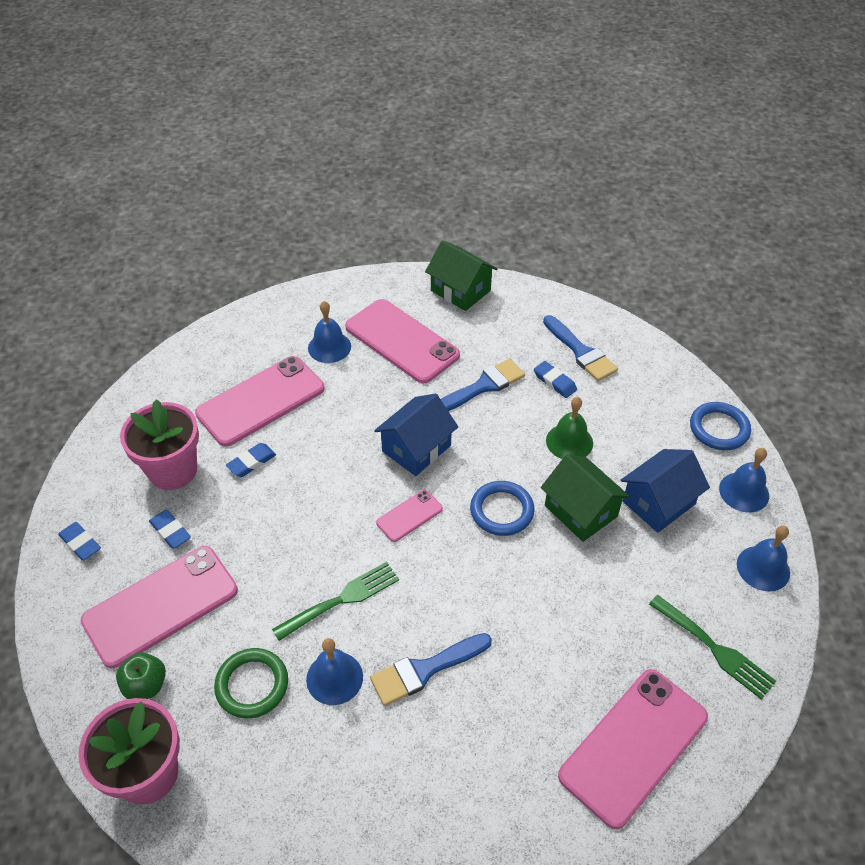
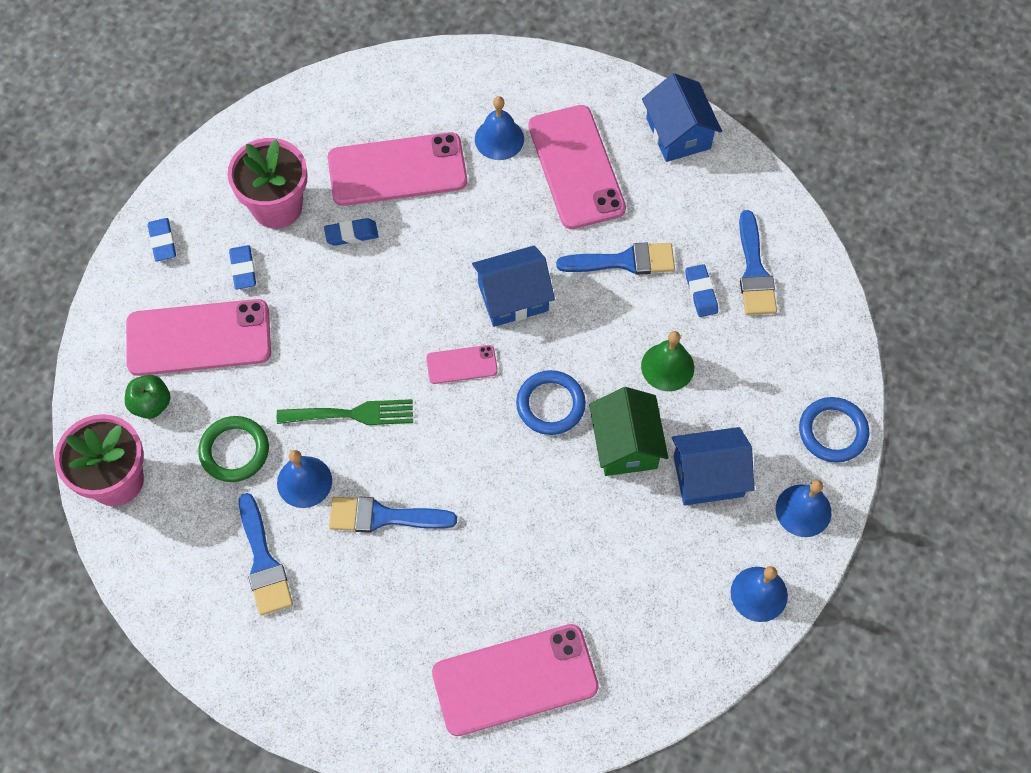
camera: 30 degrees right, 15 degrees up
(340, 770) = (263, 562): none -> blue brush
(460, 290) = (678, 133): green house -> blue house
(715, 649) = (651, 640): green fork -> none

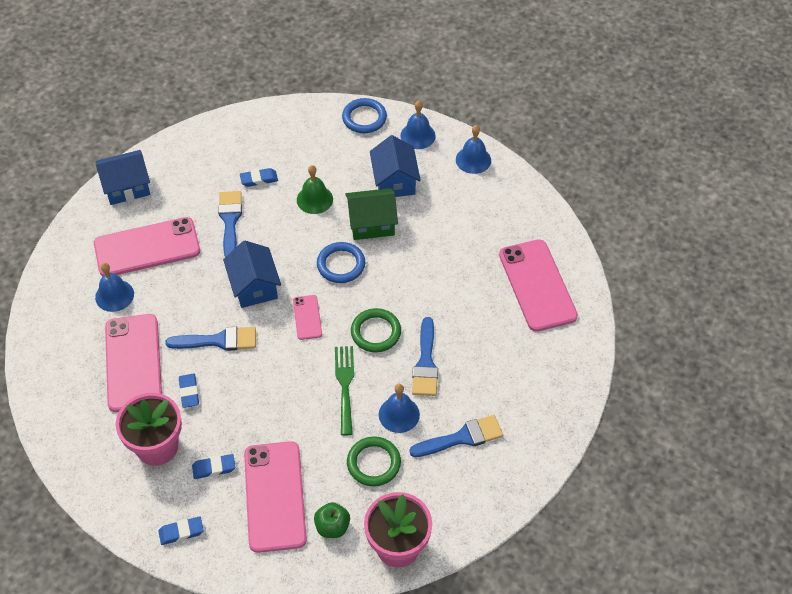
camera: 90 degrees left, 10 degrees down
(435, 452) = (376, 332): none -> green ring
(754, 271) = (245, 150): blue brush -> blue brush (218, 340)

